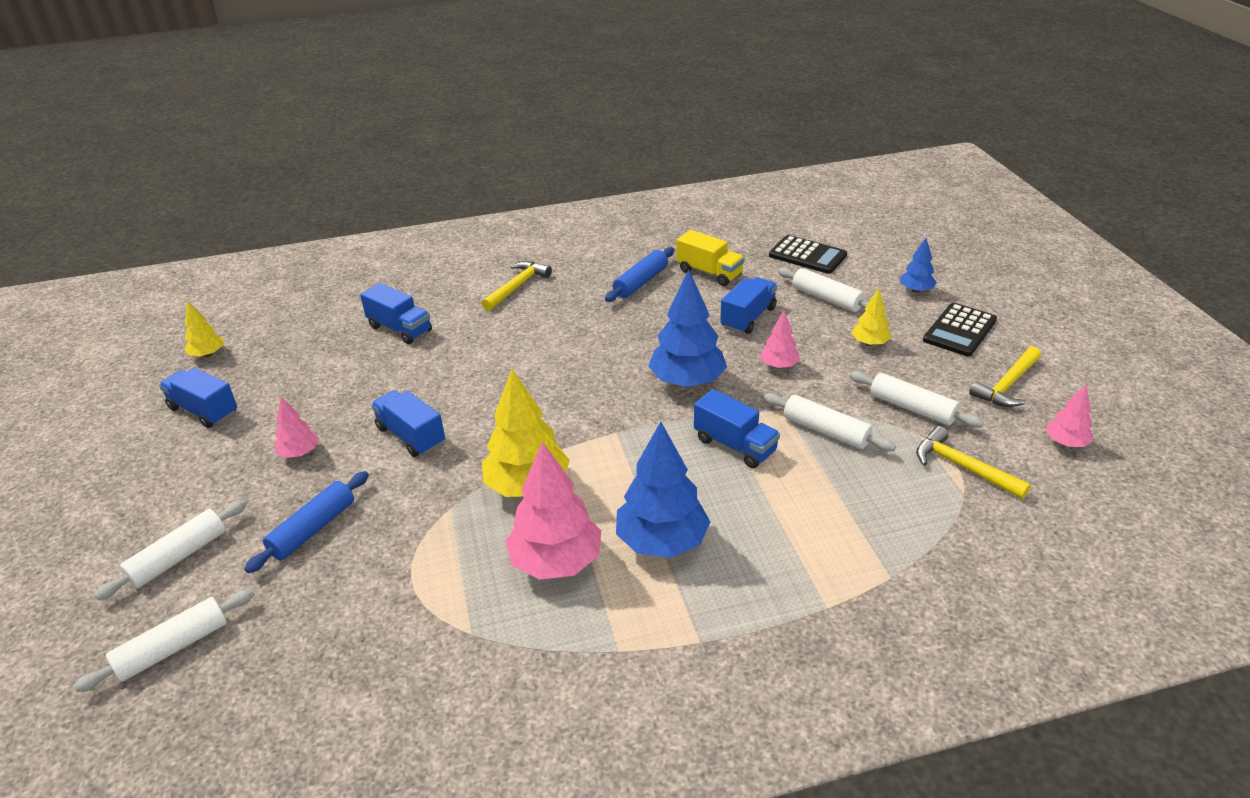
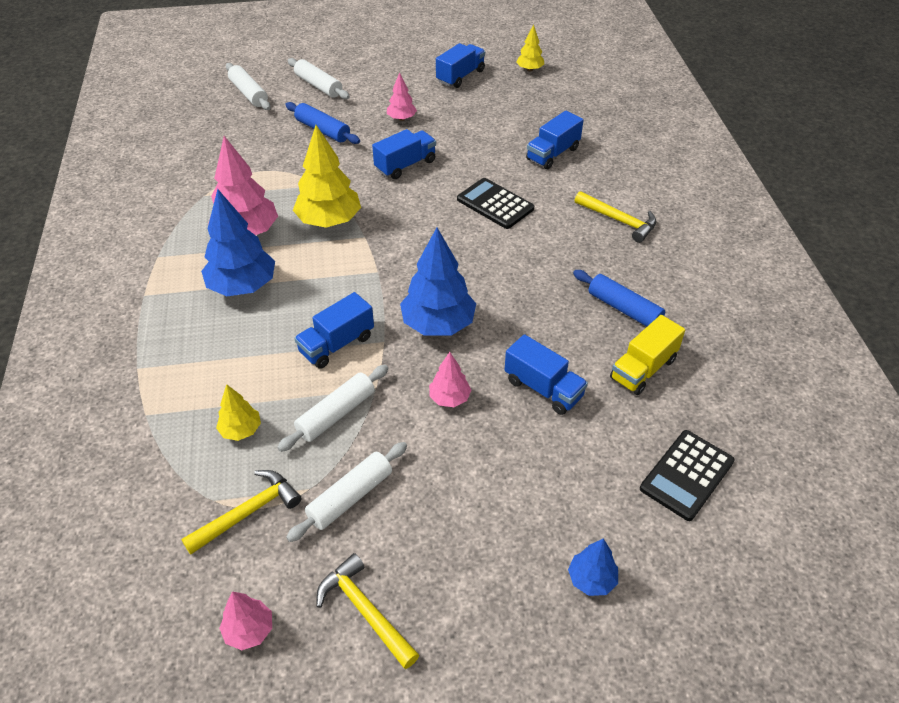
camera: 95 degrees right, 10 degrees up
(826, 299) = (578, 471): white rolling pin -> none
(869, 343) = (477, 491): yellow tree -> yellow tree (241, 430)
(960, 330) = (488, 600): black calculator -> black calculator (495, 204)

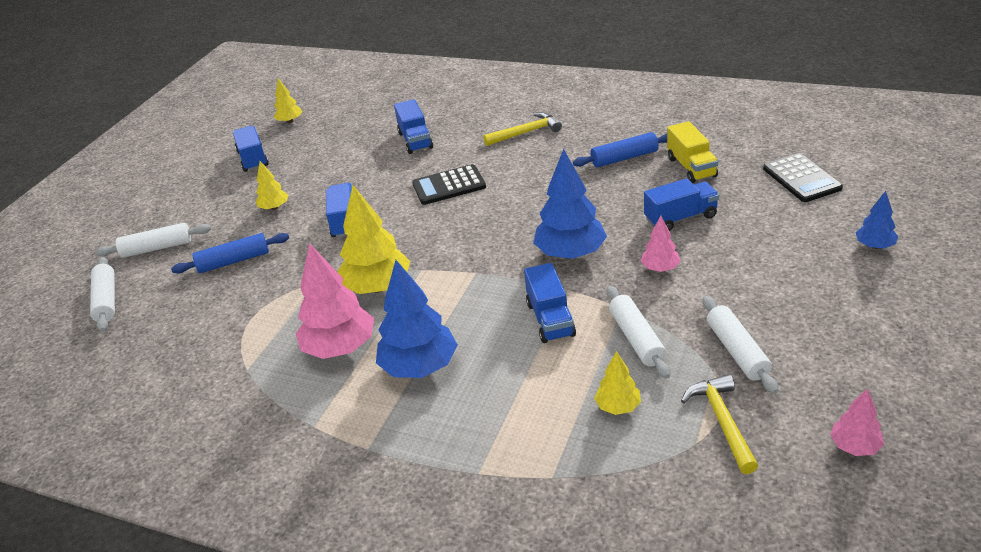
camera: 55 degrees left, 10 degrees down
(249, 93) = (107, 300): white rolling pin -> white rolling pin turned 75 degrees clockwise
(365, 611) = (860, 369): yellow hammer -> none
(401, 118) = (274, 207): pink tree -> yellow tree

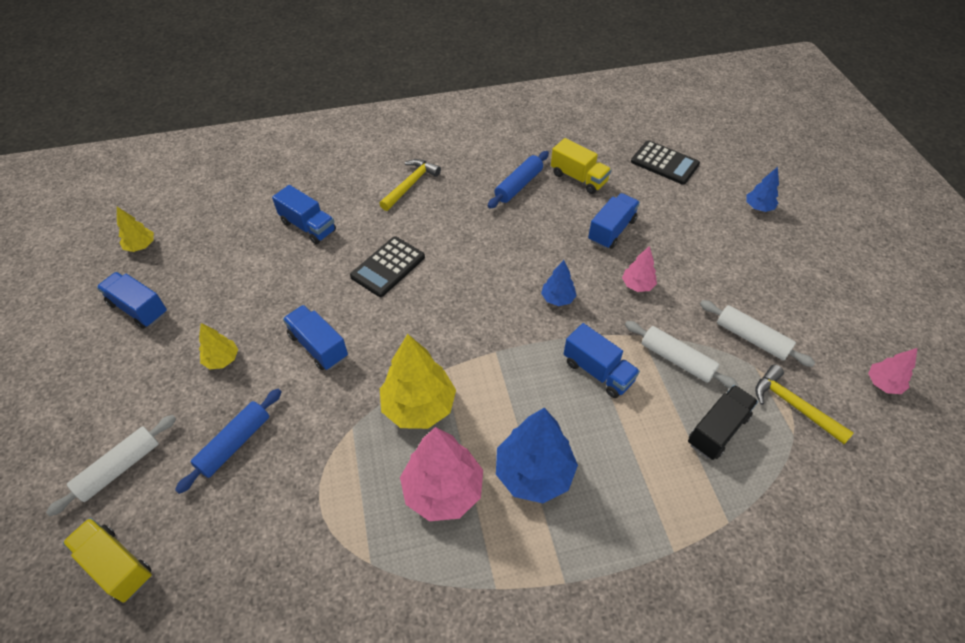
camera: 40 degrees left, 15 degrees up
(107, 300) = (116, 565): white rolling pin -> yellow truck
(570, 253) = (557, 298): blue tree -> blue tree, size x0.52
(618, 407) = (717, 430): yellow tree -> black truck

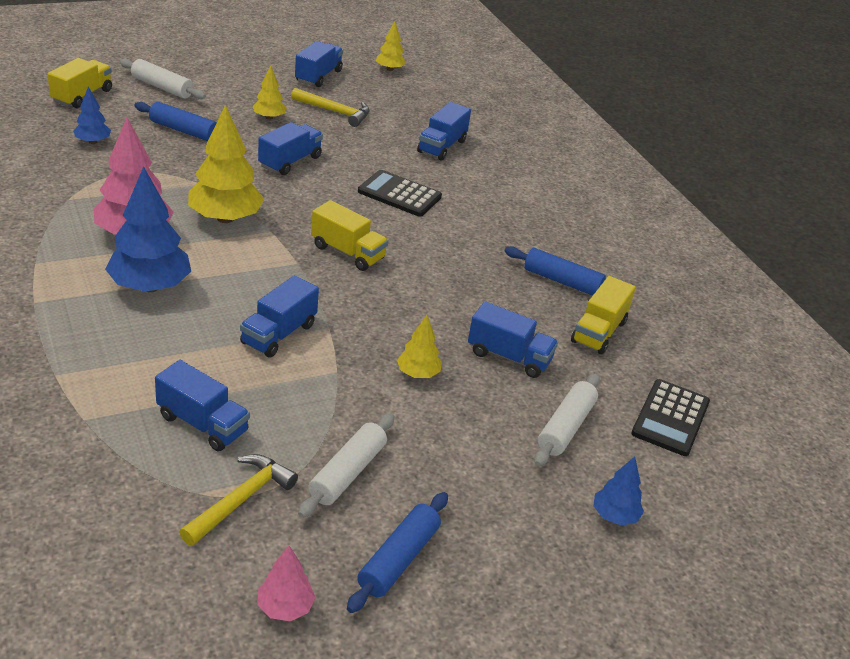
camera: 75 degrees right, 15 degrees down
(410, 185) = (529, 204): yellow hammer -> yellow hammer (334, 112)
(479, 313) = (348, 252): none -> yellow truck
(557, 298) = (381, 308): blue tree -> blue tree (93, 142)
(637, 285) = (418, 373): pink tree -> yellow tree
(677, 359) = (303, 399): white rolling pin -> white rolling pin (566, 427)
(717, 430) = (202, 424): black truck -> blue truck
(824, 318) = (398, 559): none -> blue rolling pin

